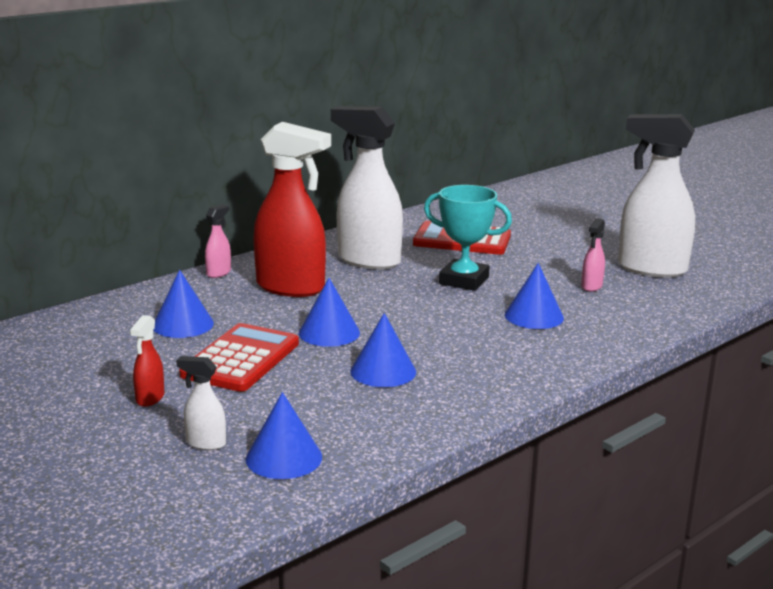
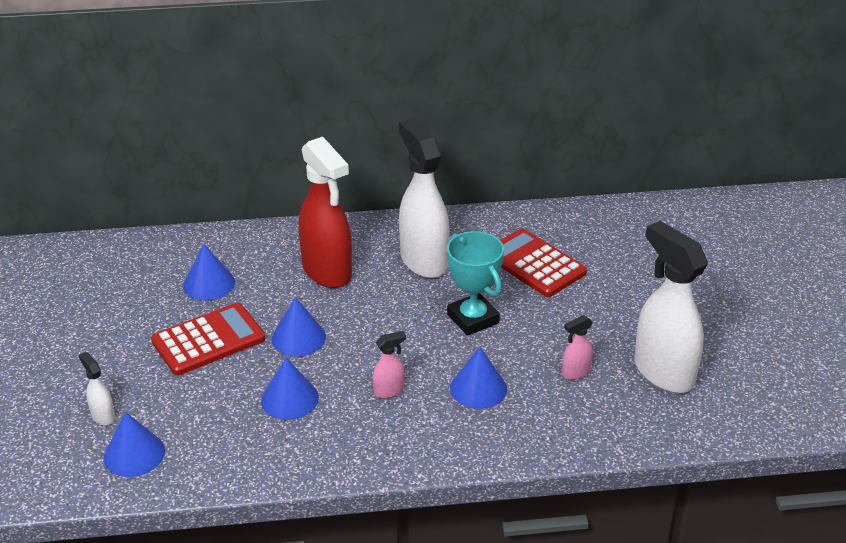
camera: 35 degrees right, 15 degrees up
(150, 398) = (113, 355): red spray bottle -> none
(219, 273) = (293, 232): pink spray bottle -> pink spray bottle (389, 391)

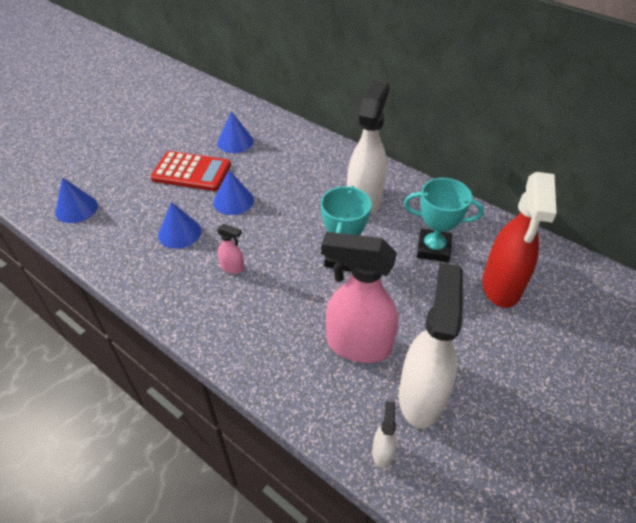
camera: 45 degrees right, 10 degrees up
(103, 416) = (94, 179): white spray bottle -> white spray bottle (382, 452)
(327, 272) = (301, 173): red spray bottle -> red spray bottle (501, 286)
(478, 388) = (283, 306): blue cone -> none
(534, 264) = (433, 249): red calculator -> turquoise trophy
(575, 372) = (358, 345): pink spray bottle -> pink spray bottle, size x2.32

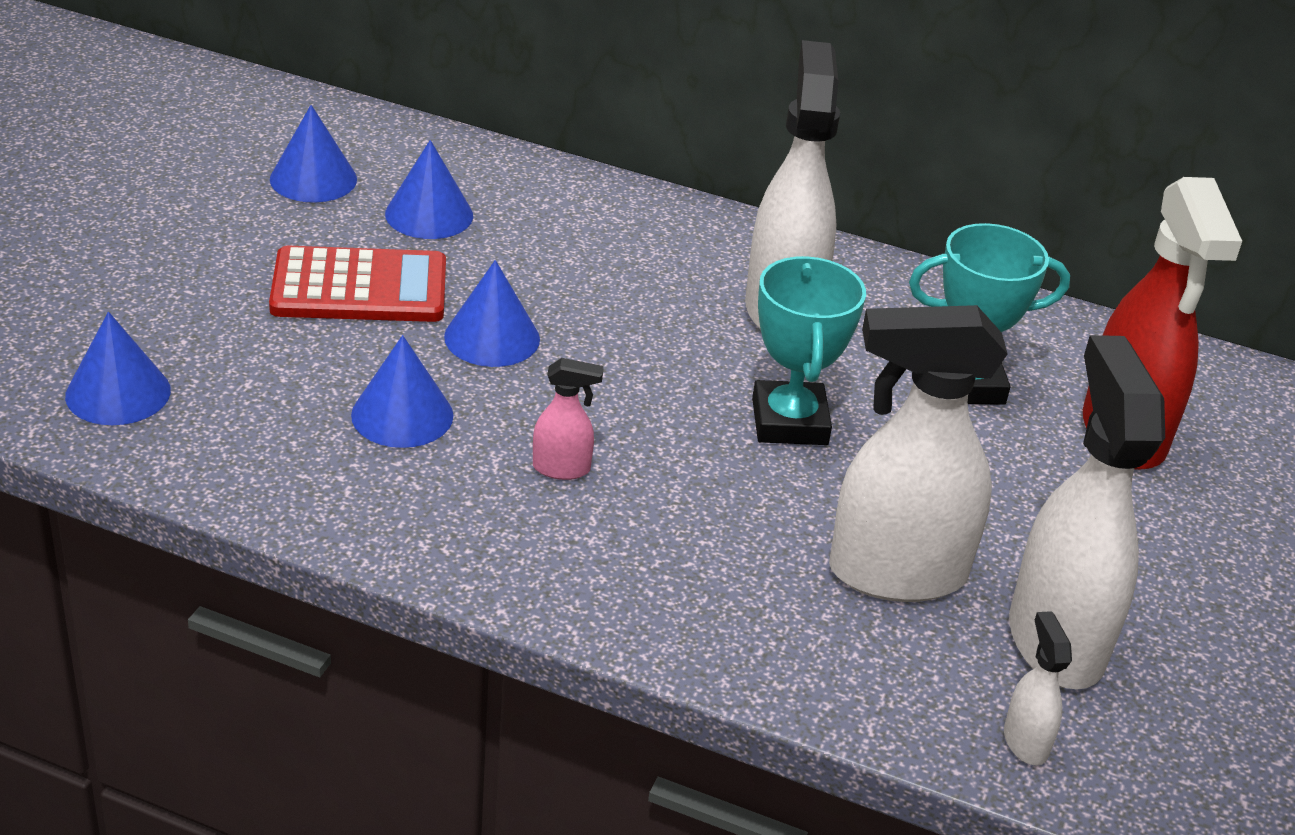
camera: 20 degrees left, 10 degrees down
(197, 122) = (313, 179): none -> blue cone
(358, 345) = (895, 573): pink spray bottle -> white spray bottle

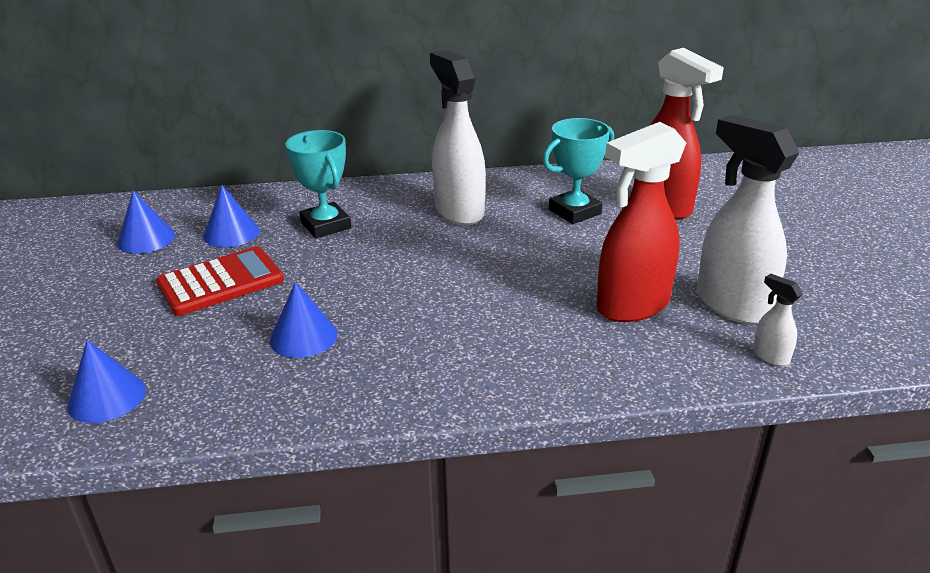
camera: 25 degrees left, 5 degrees down
(492, 337) = (321, 278): blue cone -> none
(562, 469) = (419, 327): pink spray bottle -> none
(789, 422) = (512, 259): turquoise trophy -> turquoise trophy (326, 225)
(895, 573) = (632, 306): white spray bottle -> red spray bottle

